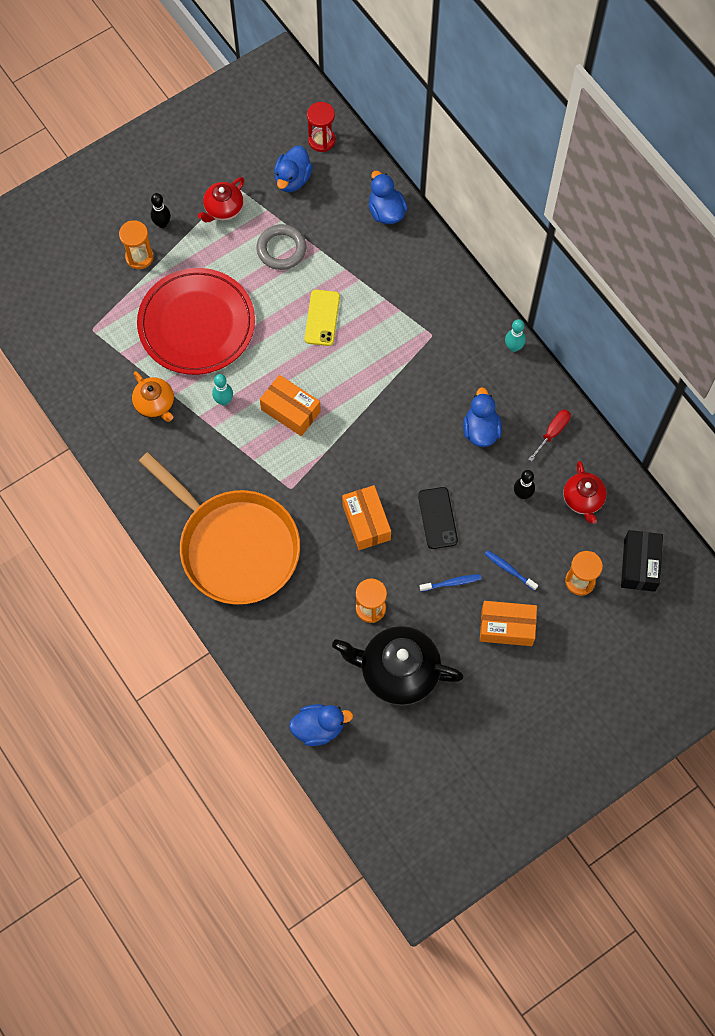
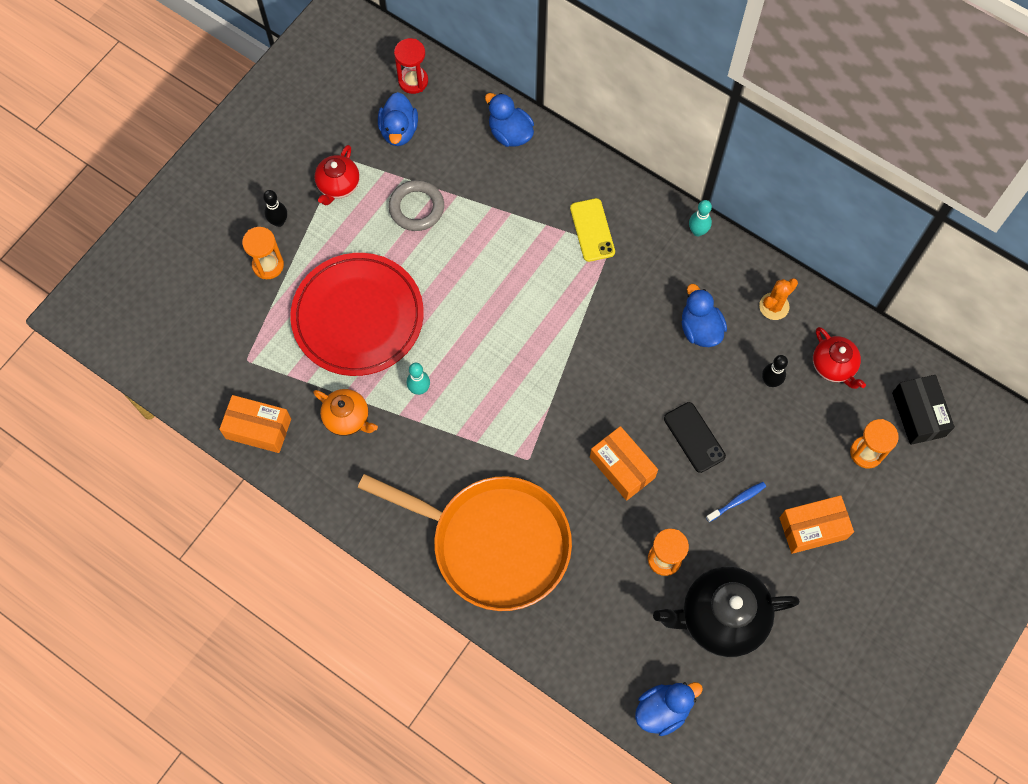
camera: 20 degrees left, 0 degrees up
(290, 410) = (494, 376): orange box -> orange box (258, 429)
(322, 318) = (488, 266): yellow phone -> yellow phone (592, 230)
(509, 570) = (790, 466): blue toothbrush -> none
(553, 432) = (774, 306): red screwdriver -> orange cactus

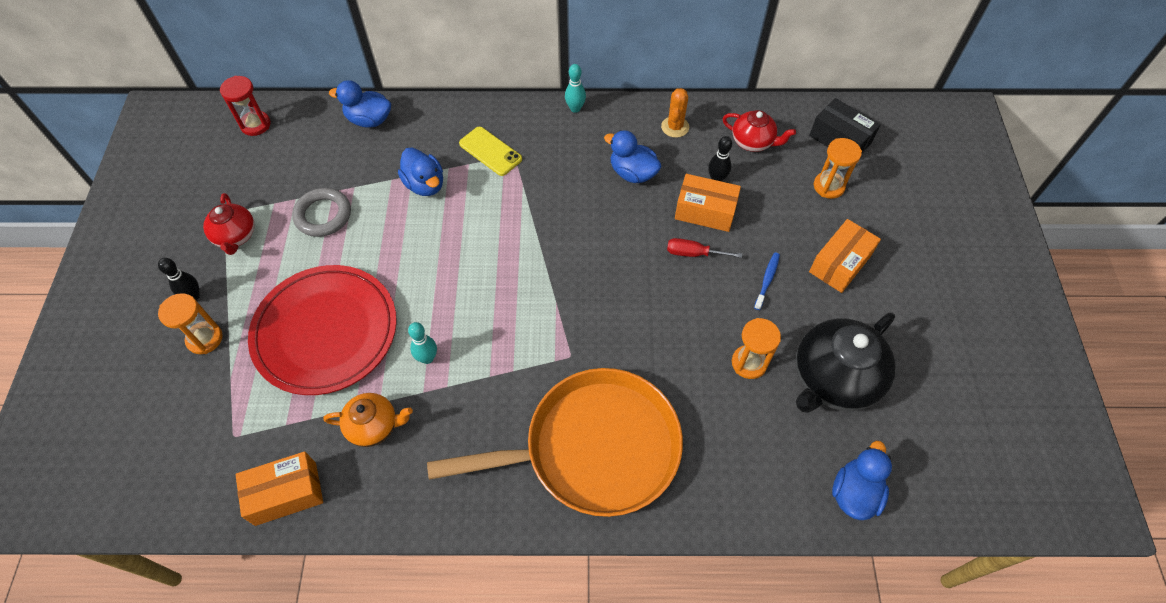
camera: 35 degrees left, 10 degrees down
(399, 131) = (267, 166): blue duck -> blue duck (425, 185)
(622, 467) = (655, 312): orange box -> orange box (705, 211)
(694, 437) = (693, 253): black phone -> red screwdriver

